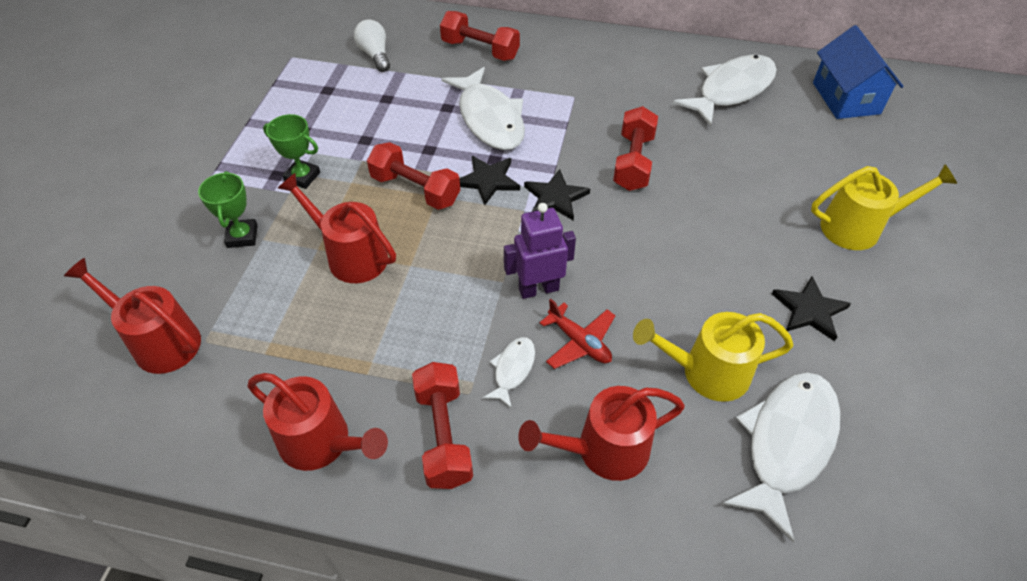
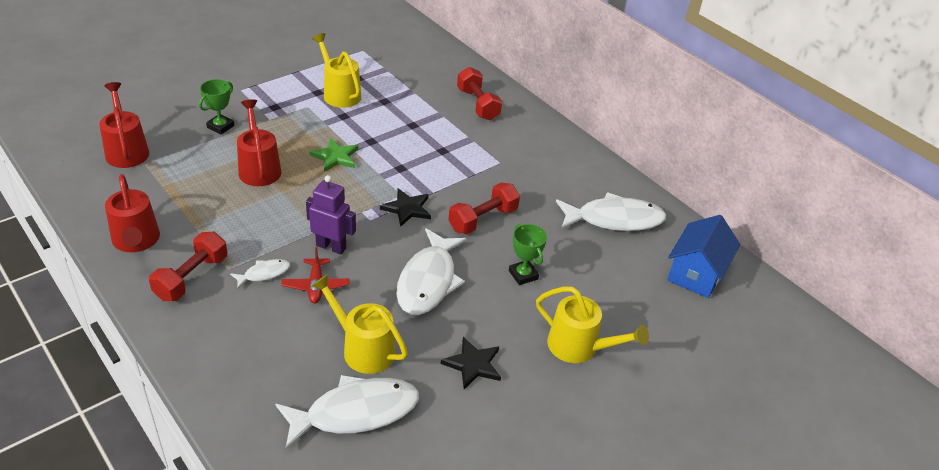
camera: 35 degrees right, 10 degrees down
(302, 177) = (286, 115): green trophy -> green trophy (523, 275)
(328, 118) = (339, 93): none -> yellow watering can
(375, 55) = (410, 74): white light bulb -> none
(415, 189) = (335, 157): red dumbbell -> green star
(488, 180) = (381, 176): black star -> none
(489, 119) = (428, 145): white fish -> white fish (428, 281)
(603, 450) = (256, 341): red watering can -> none

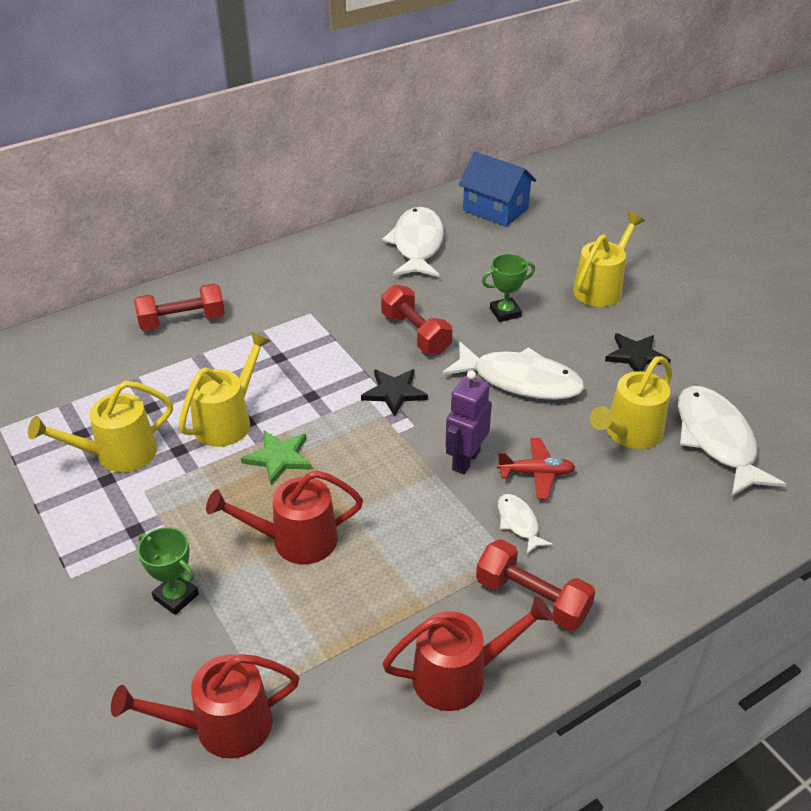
camera: 80 degrees left, 0 degrees up
(372, 133) = (228, 420): none -> yellow watering can

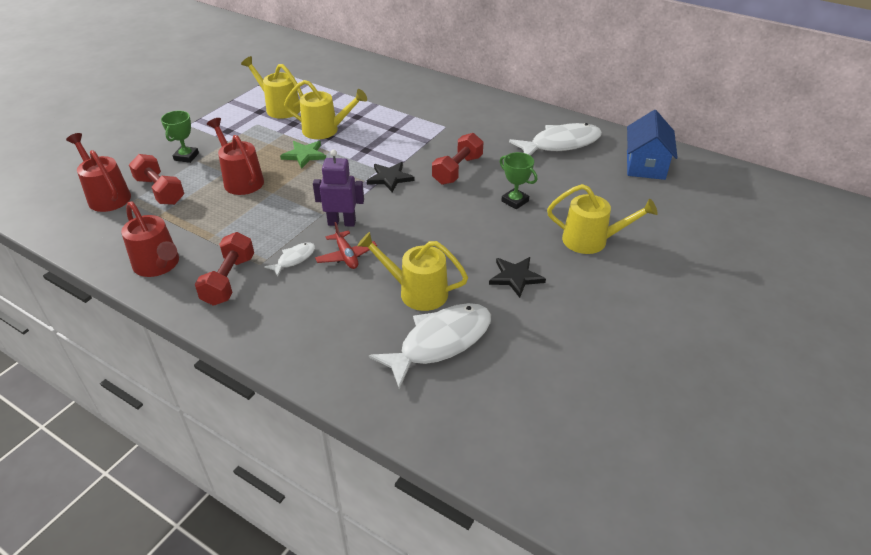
camera: 65 degrees right, 0 degrees up
(182, 321) = (402, 89): red dumbbell -> red dumbbell (160, 191)
(520, 381) = (440, 226): white fish -> none

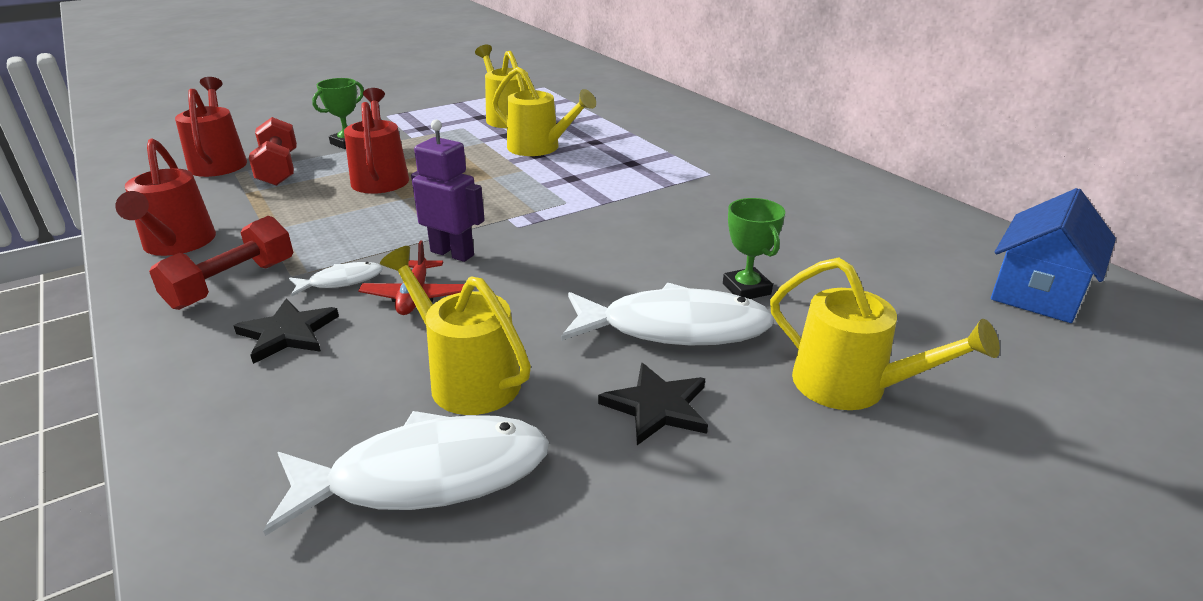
camera: 25 degrees right, 10 degrees down
(304, 155) = (485, 168): green star -> none
(390, 178) = (573, 216): black star -> black star (288, 333)
(457, 170) = (684, 227): red dumbbell -> none
(561, 144) = (886, 229): white fish -> white fish (675, 328)

